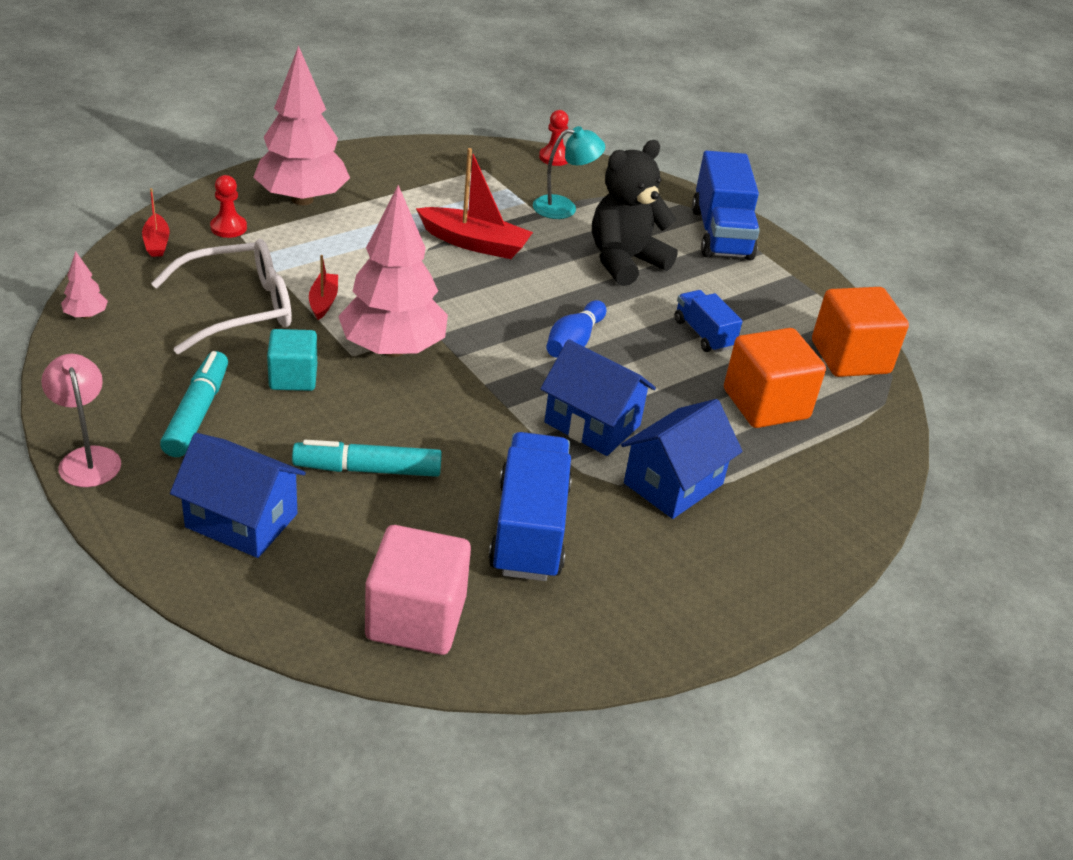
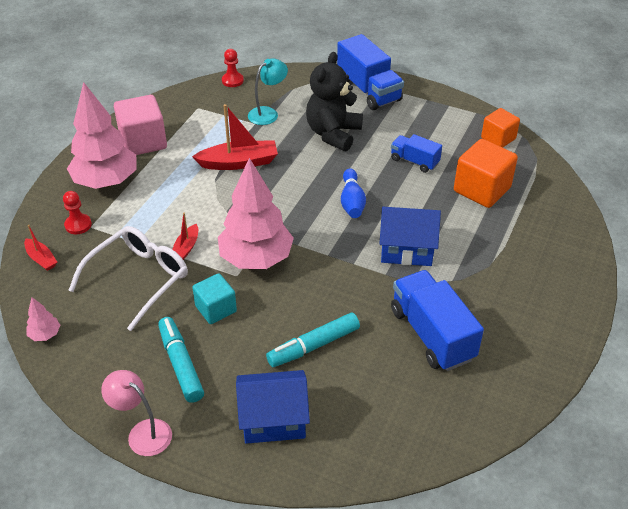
camera: 25 degrees left, 5 degrees up
(323, 301) = (186, 248): red boat -> red boat turned 135 degrees counterclockwise
(416, 618) = (422, 423): pink cube -> pink cube (143, 142)
(673, 483) = (478, 264): blue house -> none
(850, 357) = (498, 138): orange cube -> orange cube, size x0.64

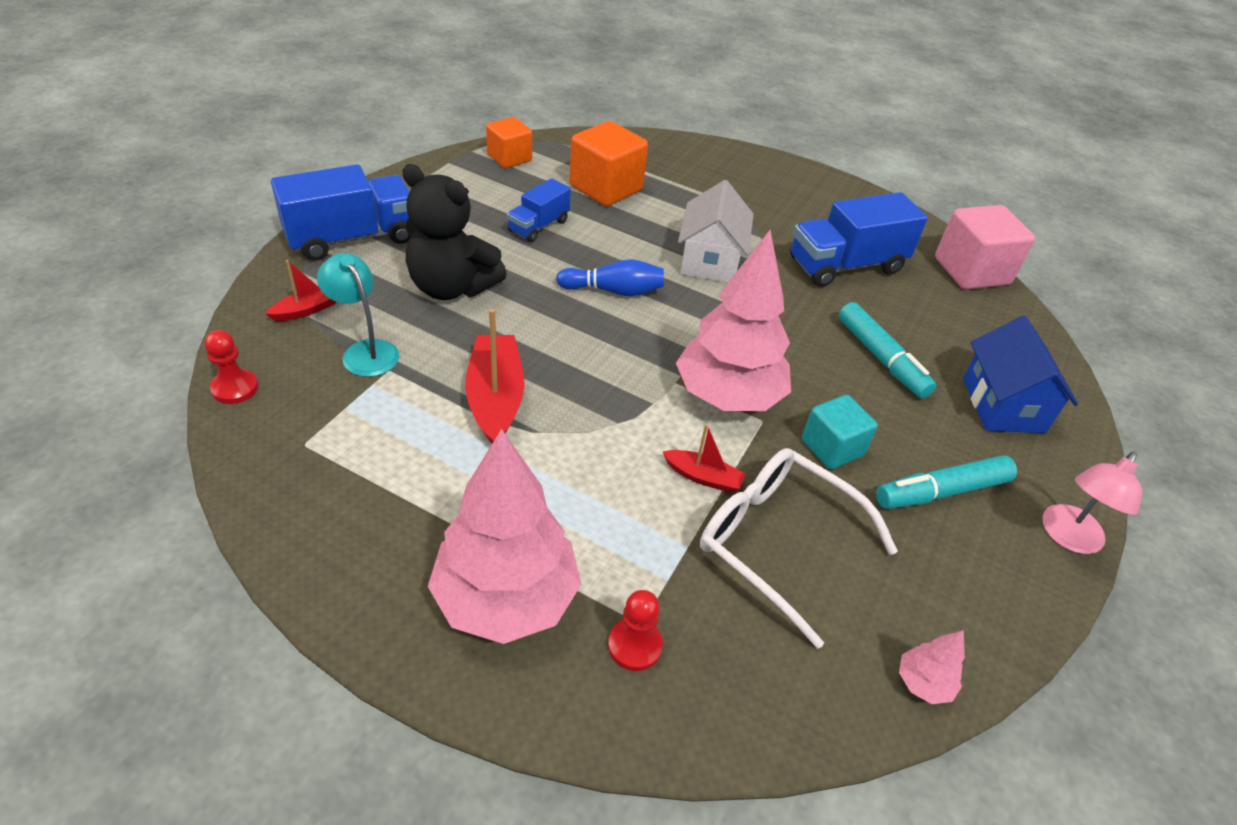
camera: 90 degrees left, 0 degrees up
(41, 259) = (732, 709): red boat -> red boat (307, 310)
(143, 142) = (388, 535): pink cube -> pink cube (971, 271)
(406, 249) = (710, 260): blue house -> white house

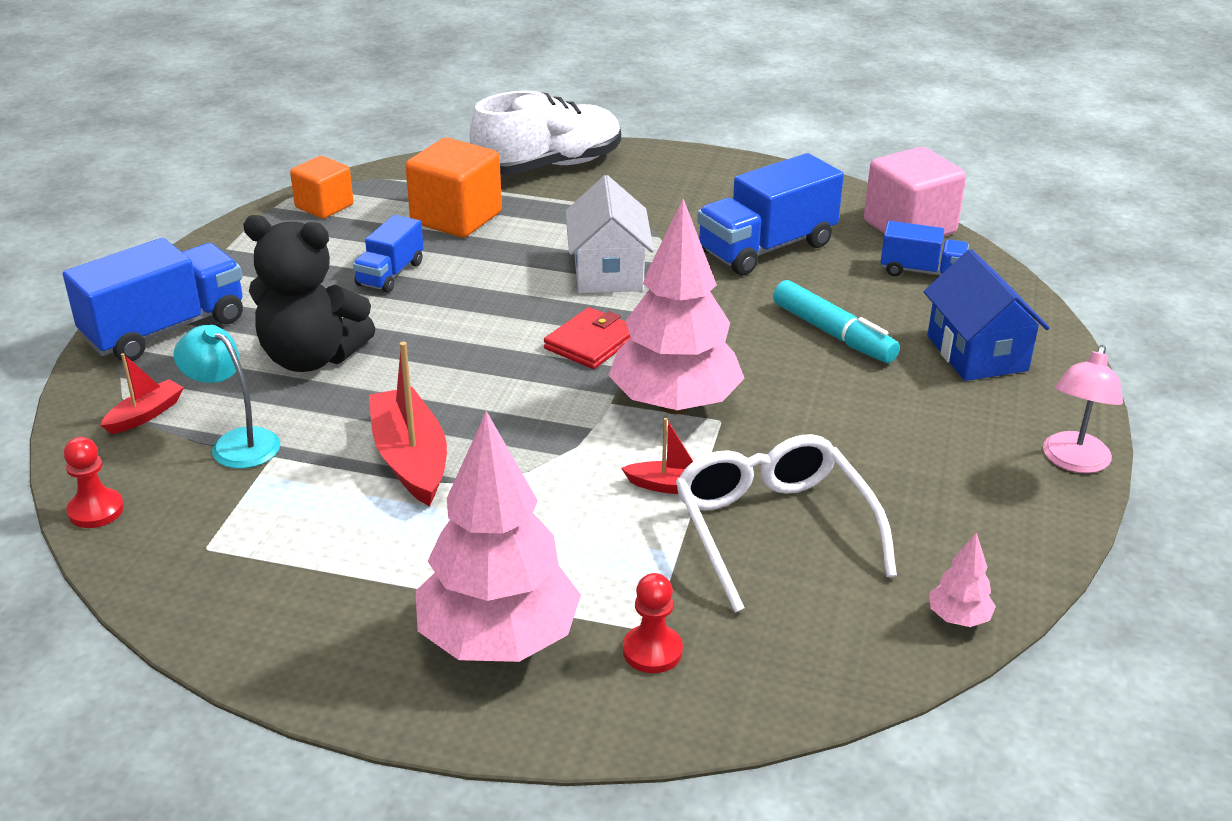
camera: 10 degrees left, 10 degrees down
(614, 291) = (506, 325): blue bowling pin -> none
(676, 322) = (591, 343): none -> red wallet
(691, 158) = (548, 166): none -> white shoe
(778, 543) = (774, 529): white glasses -> white glasses turned 45 degrees clockwise
(832, 448) = (804, 430): turquoise cube -> none
(941, 492) = (933, 447): turquoise marker -> none
(972, 315) = (921, 272): none -> blue truck

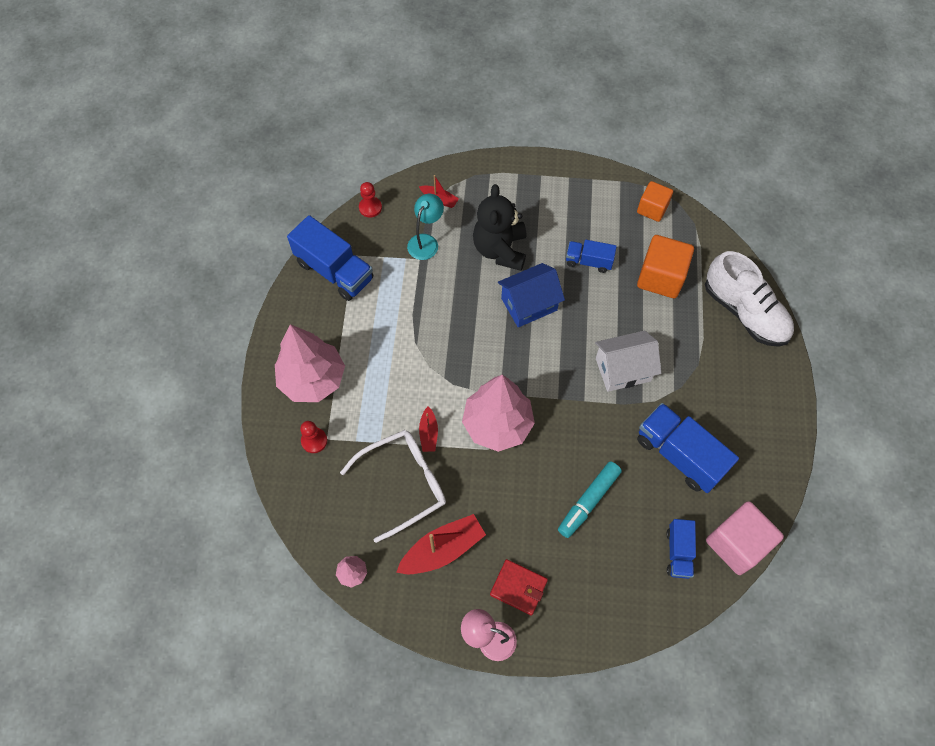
camera: 80 degrees right, 30 degrees up
(165, 329) = (509, 181): blue truck -> blue truck (334, 271)
(410, 459) = (428, 314): red boat -> red boat (442, 549)
(591, 343) = (546, 374): red wallet -> red wallet (518, 587)
(977, 353) = (588, 586): blue house -> blue house (529, 304)

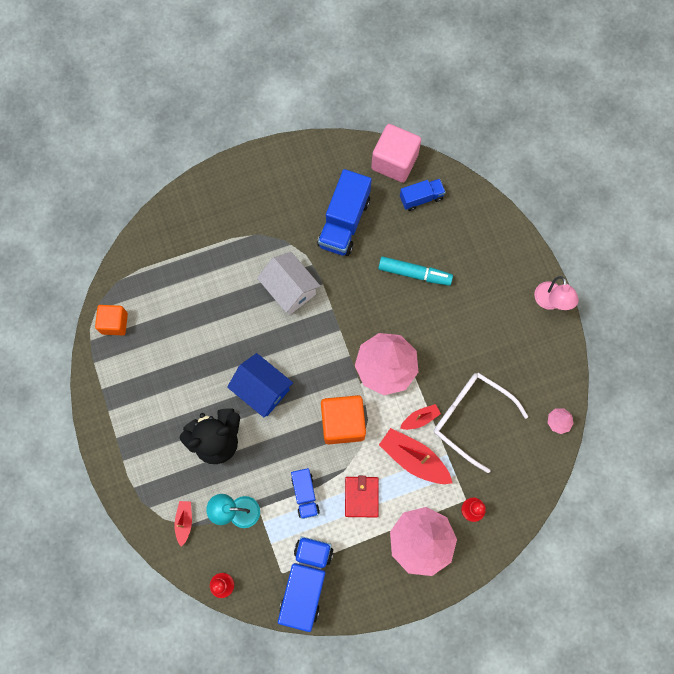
camera: 115 degrees left, 10 degrees up
(442, 549) = (505, 363): red boat -> red boat (414, 459)
(518, 587) = (504, 297): red wallet -> red wallet (361, 497)
(588, 261) = (195, 356): blue truck -> blue truck (305, 494)
(660, 277) = (186, 291): orange cube -> orange cube (343, 423)
(744, 312) = (192, 214): white shoe -> none

